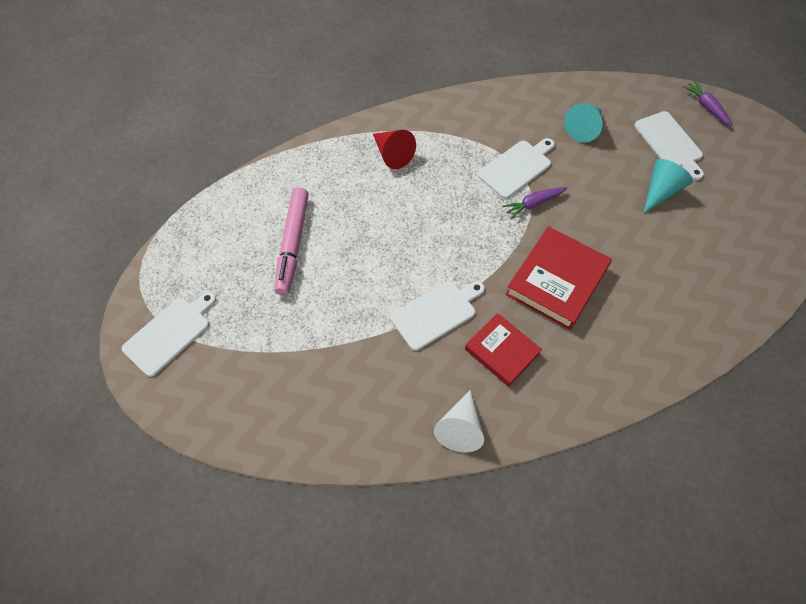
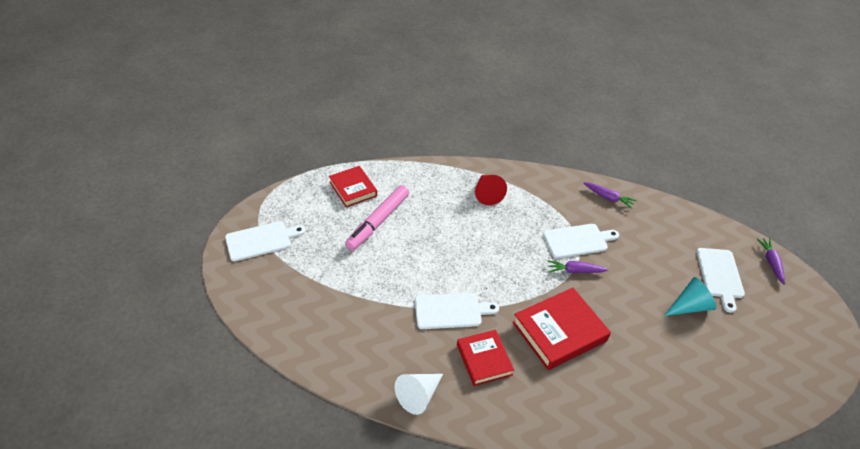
camera: 25 degrees right, 15 degrees down
(238, 216) = (353, 189): none -> red book
(519, 102) = (608, 198): none -> purple carrot
(584, 128) = (651, 236): turquoise cone -> none

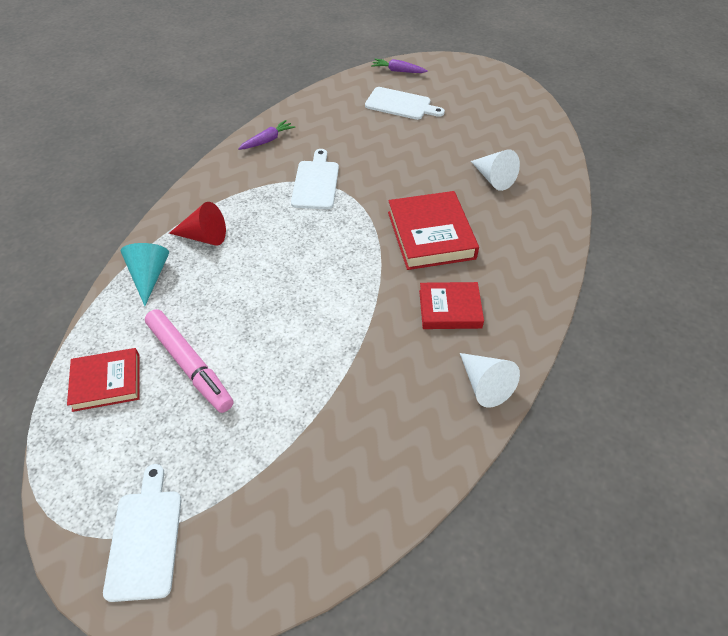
camera: 70 degrees left, 5 degrees up
(451, 311) = (372, 321): white cutting board -> none
(575, 271) = (356, 198): purple carrot -> none
(660, 369) = (493, 178): none -> white cone
(689, 306) = (429, 135): turquoise cone -> turquoise cone (149, 276)

